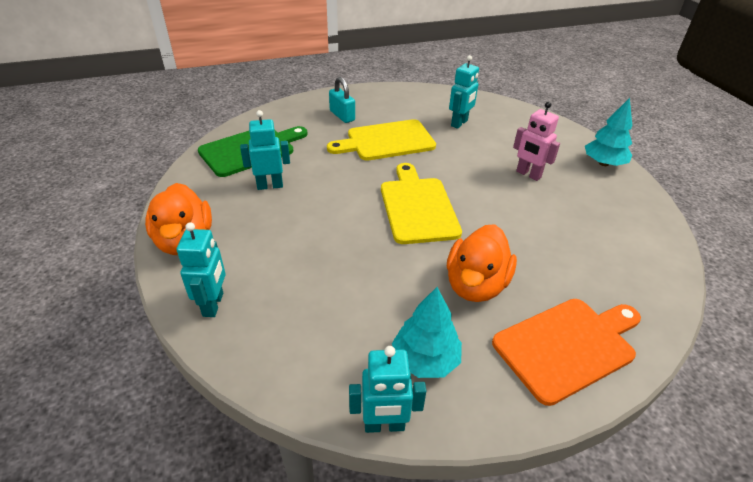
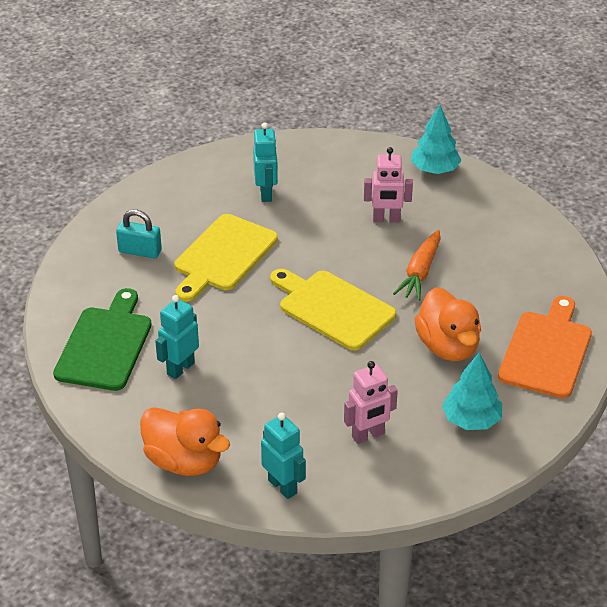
camera: 40 degrees left, 0 degrees up
(325, 311) = (368, 435): none -> pink robot
(384, 425) = (490, 473): turquoise robot -> none
(515, 220) = (420, 272): none -> orange carrot

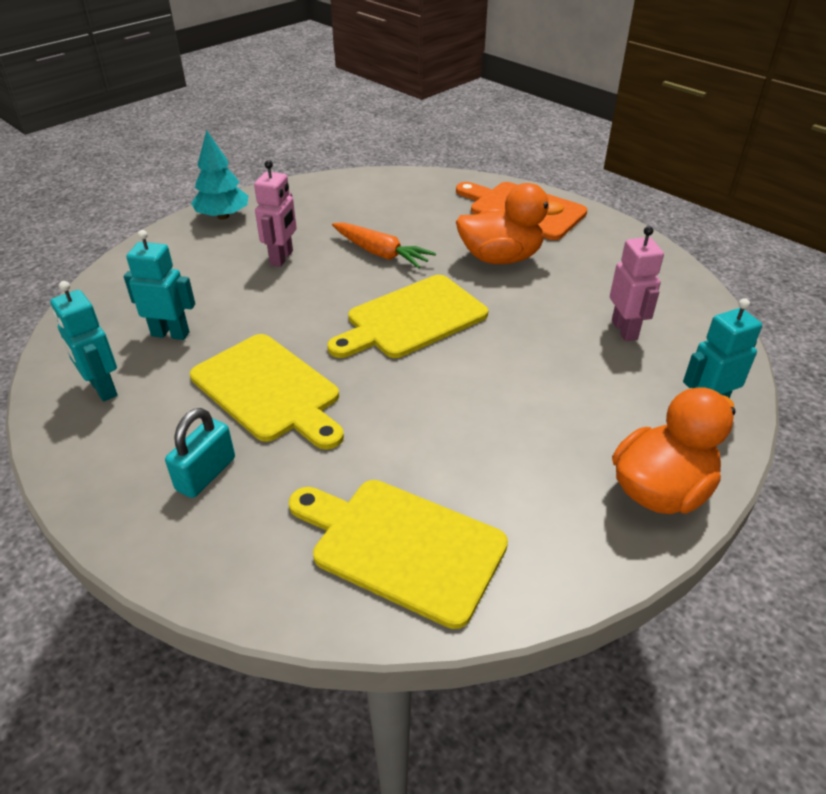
camera: 75 degrees left, 0 degrees up
(105, 345) = (401, 546): green cutting board -> yellow cutting board
(180, 368) = (478, 467): turquoise robot -> turquoise robot (103, 389)
(471, 420) = (609, 264): turquoise tree -> none

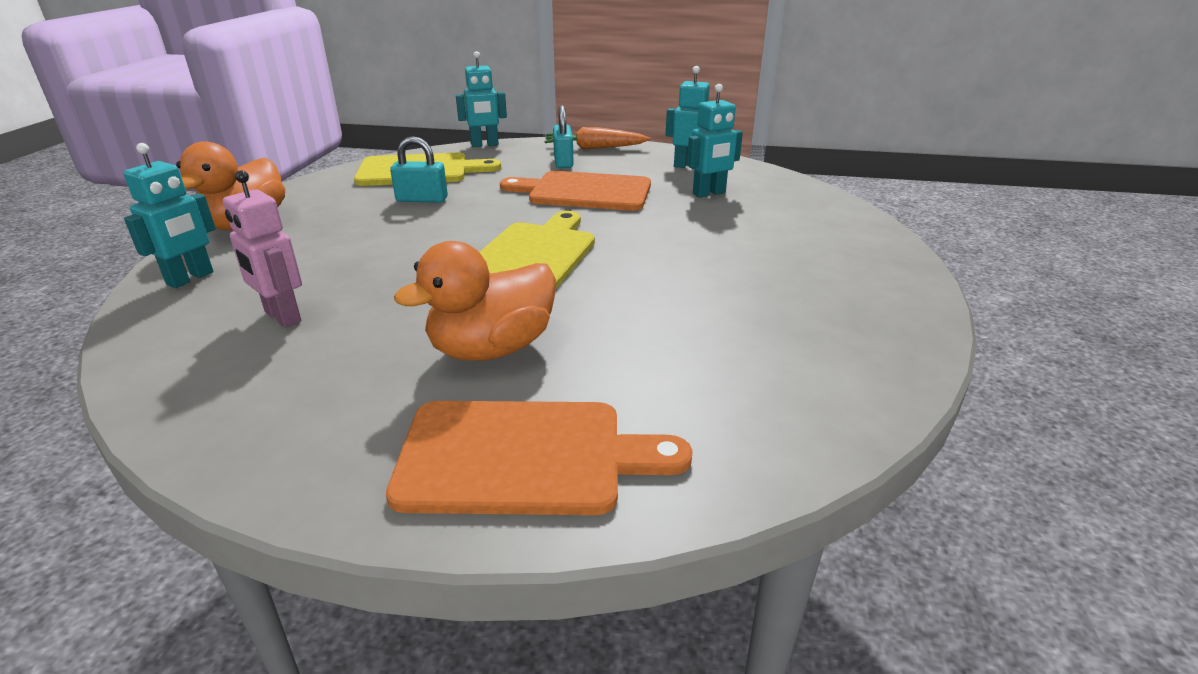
camera: 145 degrees right, 10 degrees down
(223, 216) = (890, 276): turquoise tree -> none
(240, 603) = (484, 145): none -> turquoise robot
(269, 390) = (584, 192): yellow cutting board -> orange cutting board
(282, 258) = (739, 261): pink robot -> none
(381, 253) = (648, 301): orange carrot -> orange carrot (594, 148)
(444, 456) = (422, 199): none -> turquoise padlock

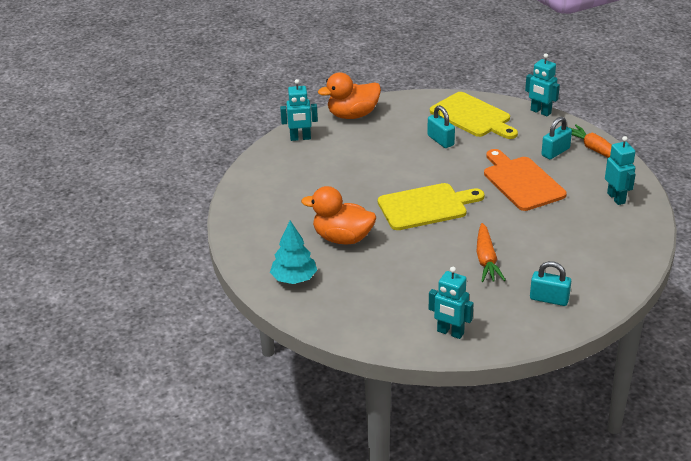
camera: 55 degrees right, 5 degrees up
(282, 317) = (304, 178): pink robot -> none
(523, 456) = (294, 279): orange cutting board -> turquoise tree
(709, 193) = (581, 223): turquoise robot -> turquoise robot (450, 332)
(709, 264) = (486, 260): none -> orange carrot
(840, 258) = (549, 299): none -> turquoise padlock

